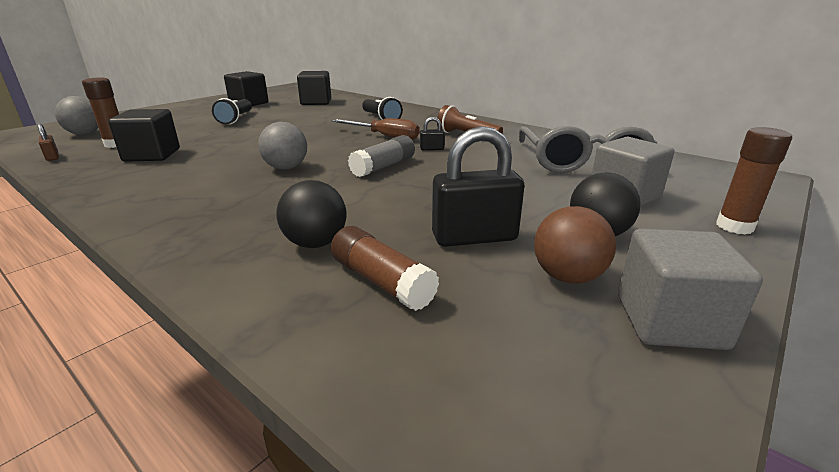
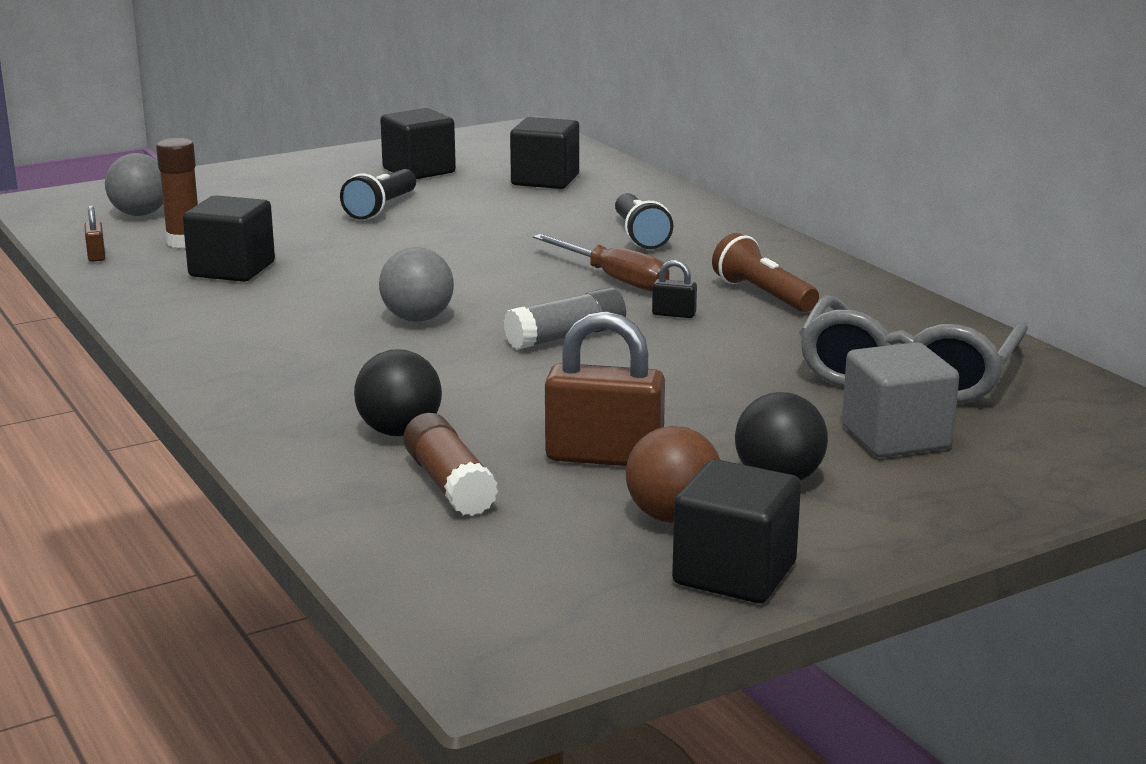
camera: 20 degrees right, 5 degrees down
(474, 237) = (604, 457): black padlock -> brown padlock
(669, 321) = (734, 574): grey cube -> black cube
(734, 226) = (998, 503): brown glue stick -> none

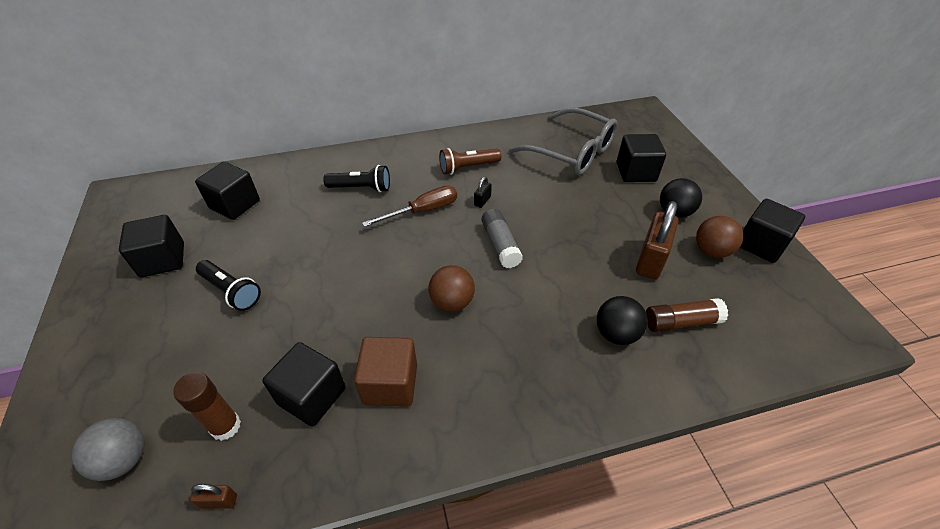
camera: 75 degrees left, 25 degrees up
(259, 303) = (390, 384): none -> brown cube
(417, 319) = (452, 302): grey ball -> brown ball
(896, 438) = (635, 172): grey cube -> black cube

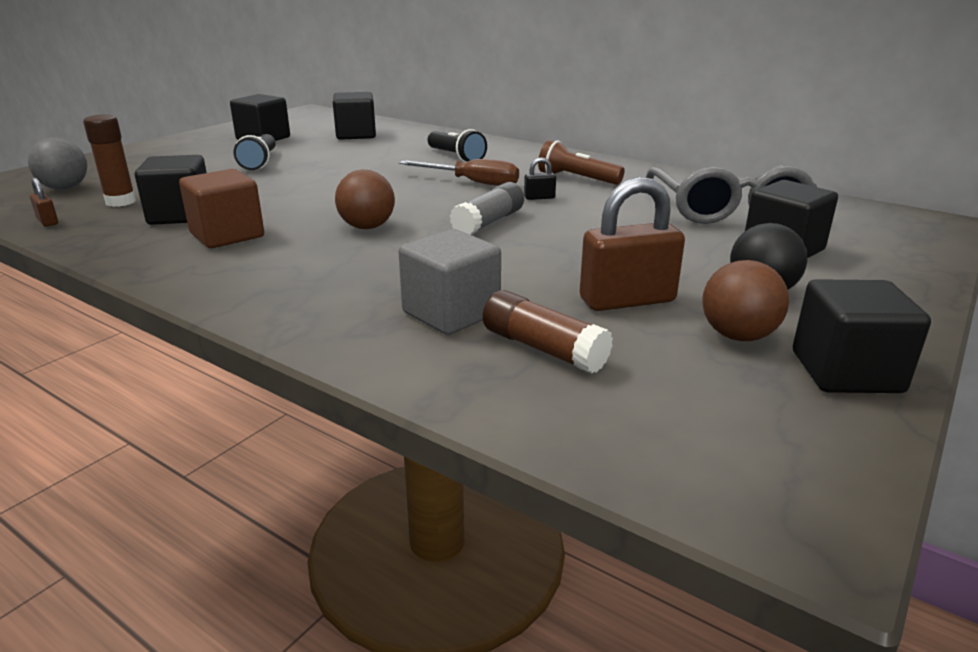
camera: 50 degrees right, 20 degrees down
(616, 334) = (451, 313): black ball -> grey cube

